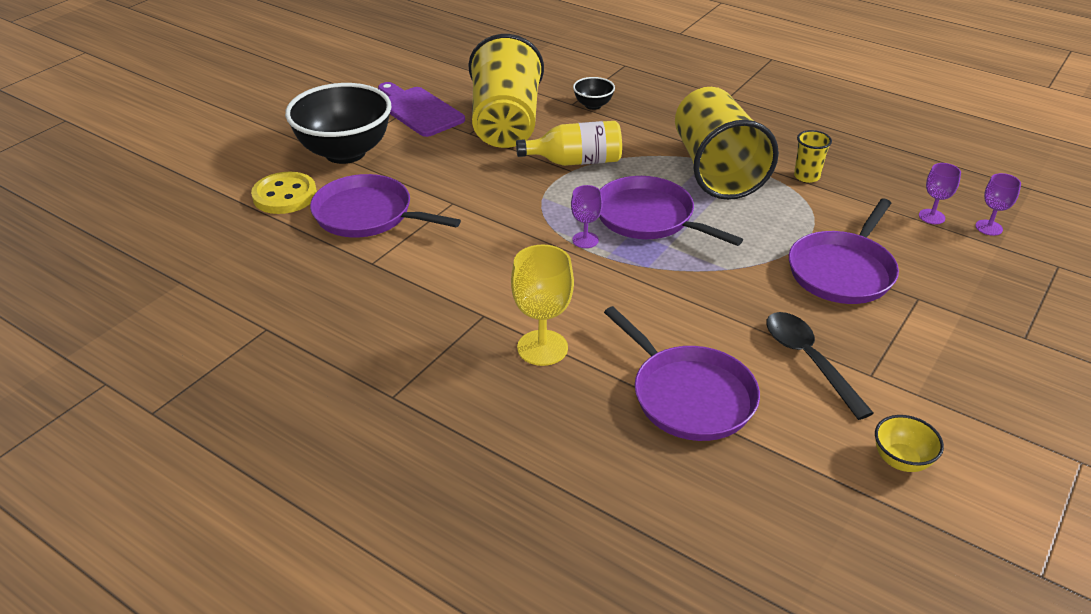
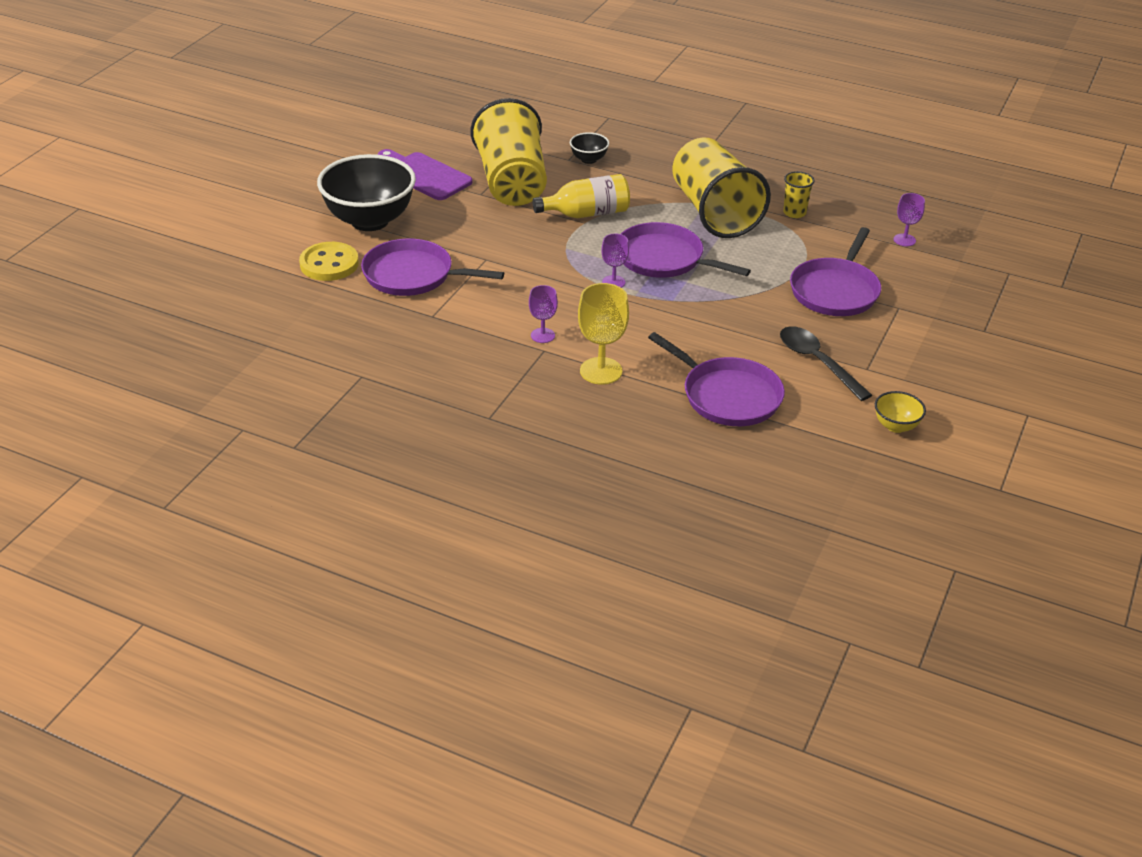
camera: 10 degrees left, 0 degrees up
(988, 227) = (952, 246): purple goblet -> purple goblet (542, 335)

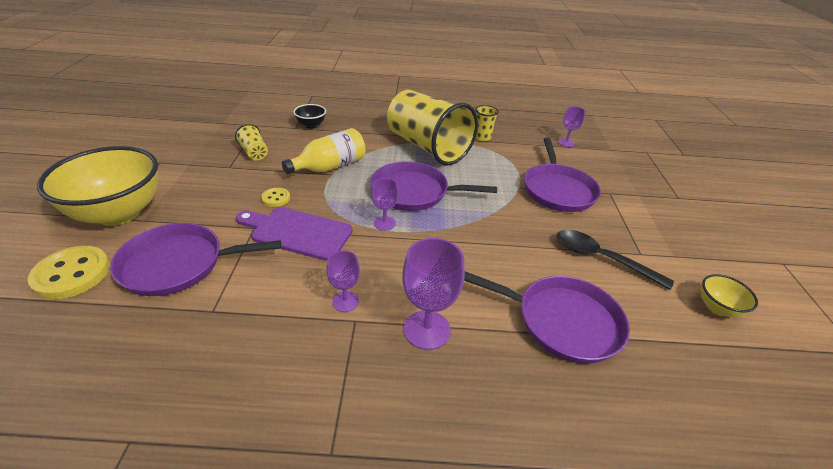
camera: 25 degrees left, 0 degrees up
(369, 220) = (119, 213): black bowl -> yellow bowl
(424, 175) = (171, 160): purple cutting board -> purple cutting board (297, 232)
(511, 182) = (254, 153): yellow cup -> yellow cup, size x0.40
(516, 236) = (276, 198): none -> yellow button
(601, 371) = (427, 330): yellow goblet -> purple goblet

